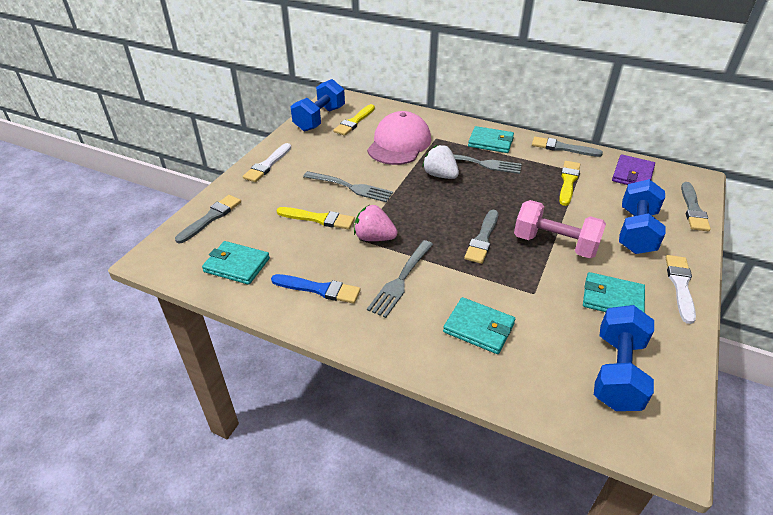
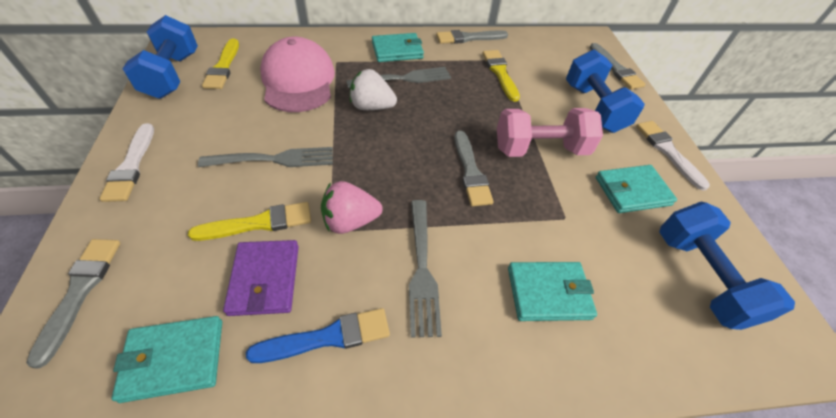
camera: 35 degrees left, 10 degrees up
(632, 174) = (546, 48): purple wallet -> purple wallet (265, 279)

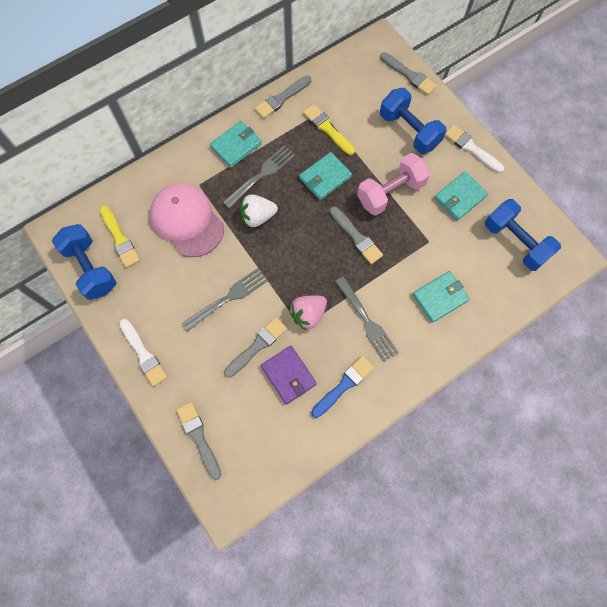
camera: 25 degrees left, 20 degrees up
(174, 359) = (279, 438): turquoise wallet -> turquoise wallet (325, 177)
(259, 223) = (257, 346): yellow brush -> grey brush

